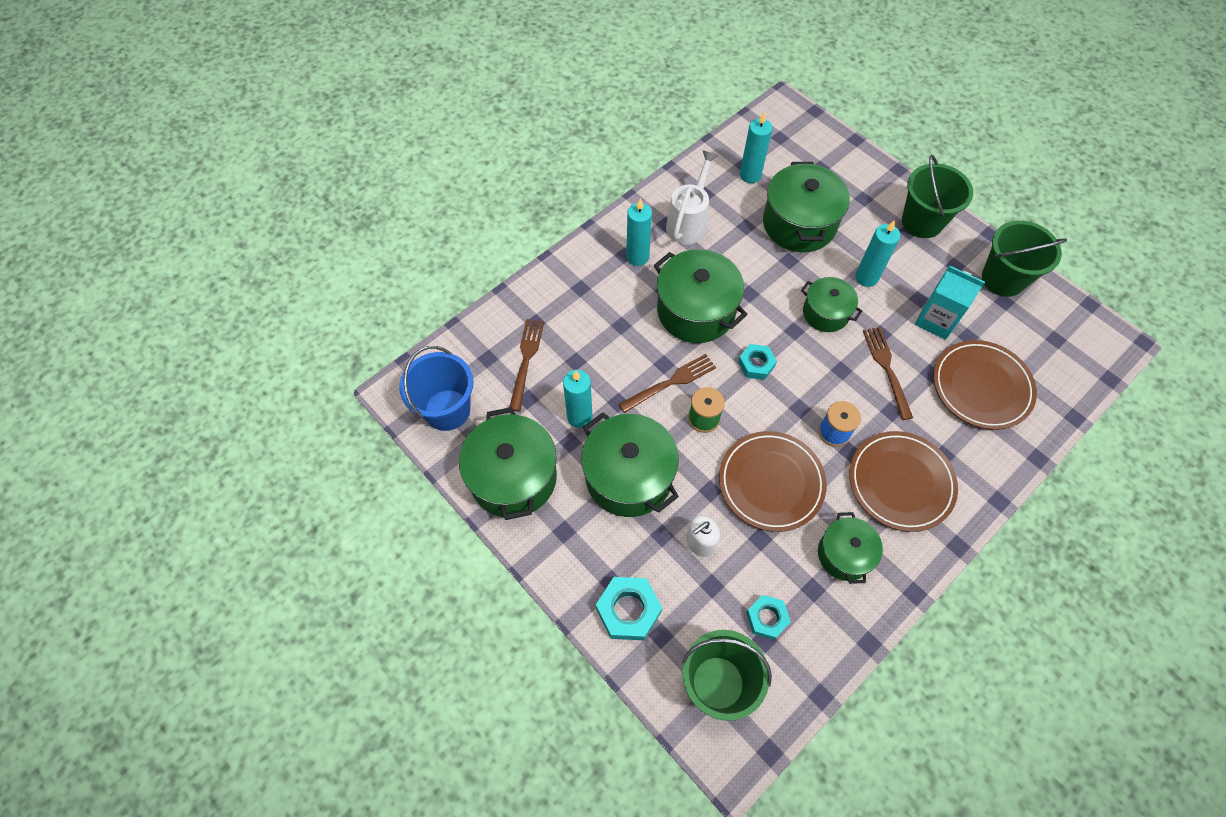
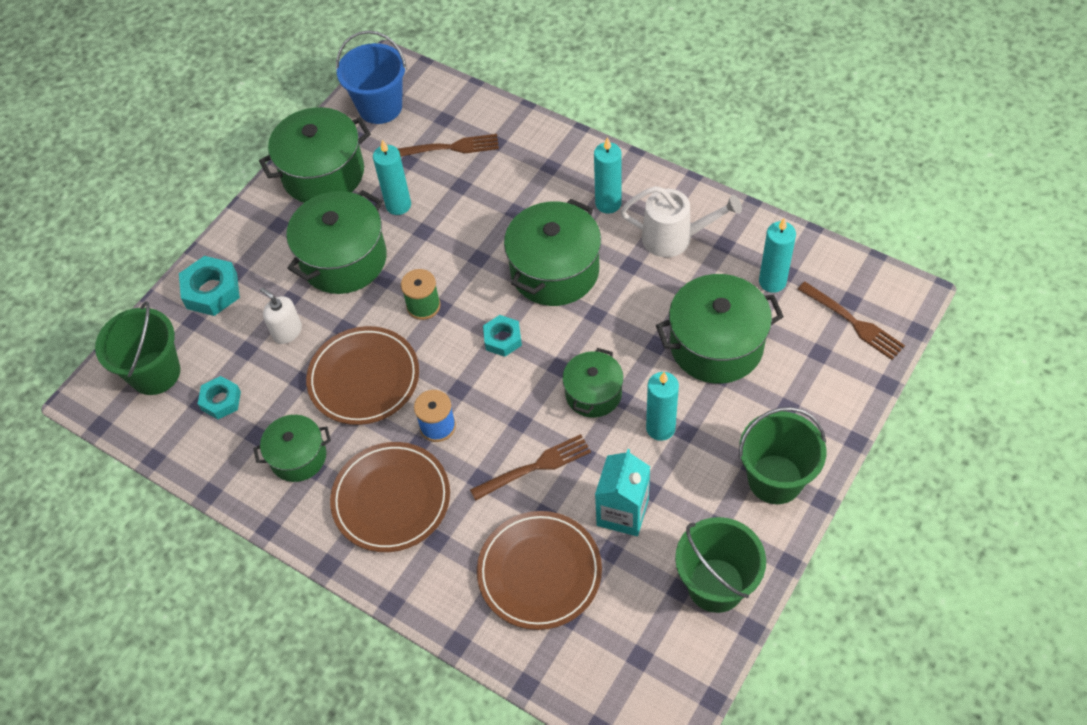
camera: 80 degrees right, 5 degrees down
(670, 382) = (458, 268): brown fork -> brown fork (853, 322)

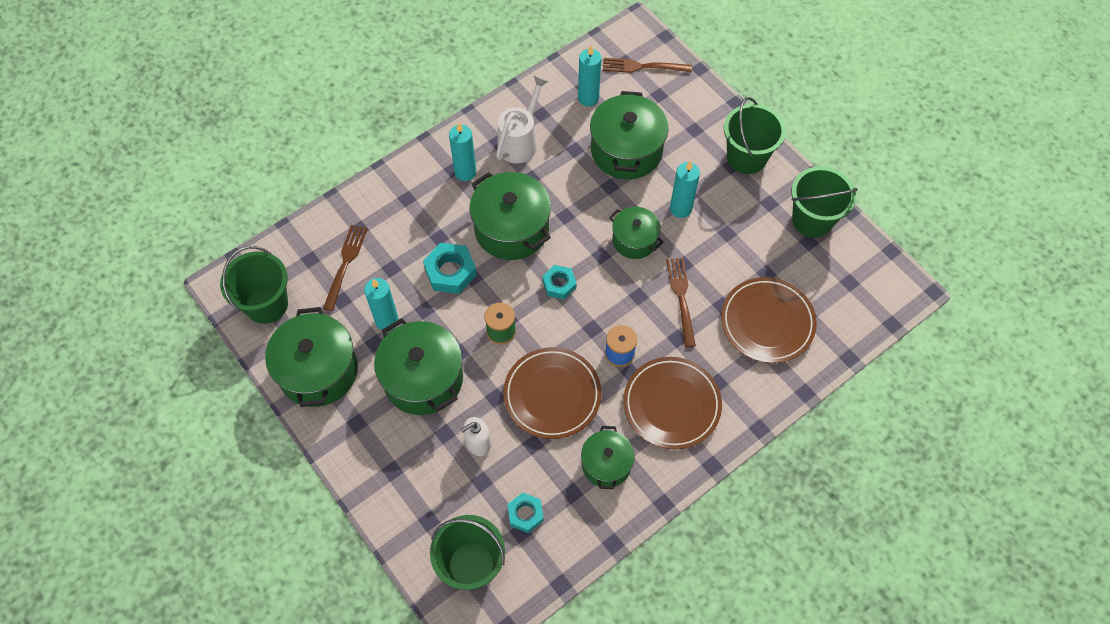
camera: 75 degrees left, 5 degrees up
(212, 291) = (403, 497): turquoise nut -> turquoise nut (450, 272)
(380, 107) = (266, 304): blue bucket -> green bucket
(622, 512) = (738, 255): turquoise carton -> none
(853, 322) = (643, 67): brown fork -> brown fork turned 150 degrees counterclockwise

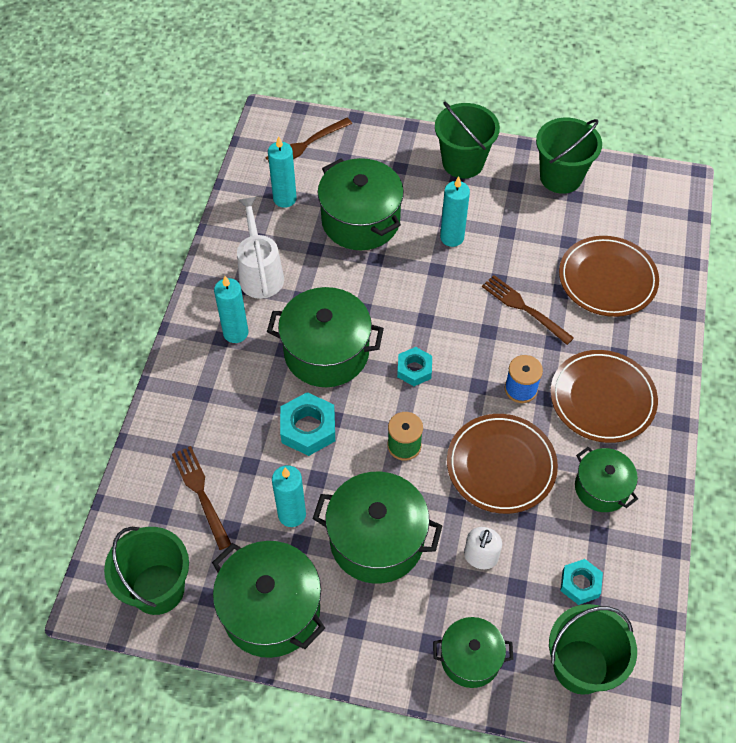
camera: 40 degrees left, 5 degrees down
(634, 240) = (440, 288): green pot -> green pot (470, 658)

